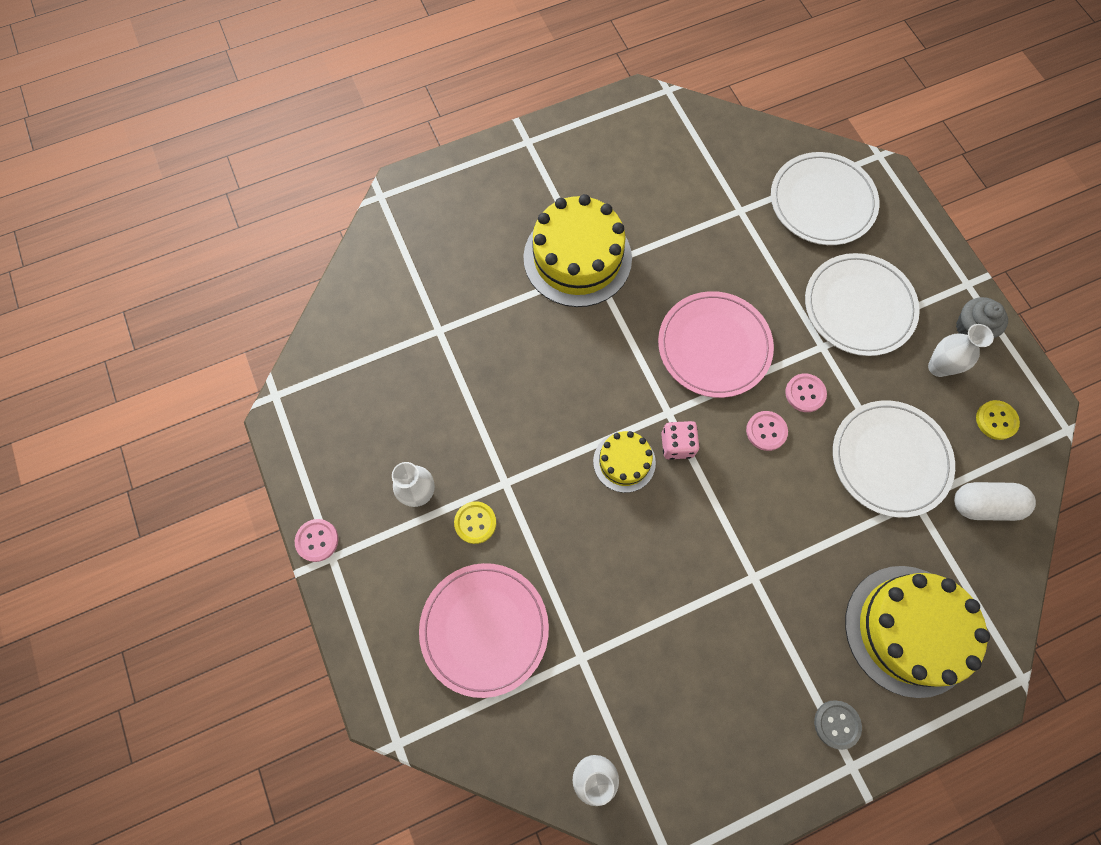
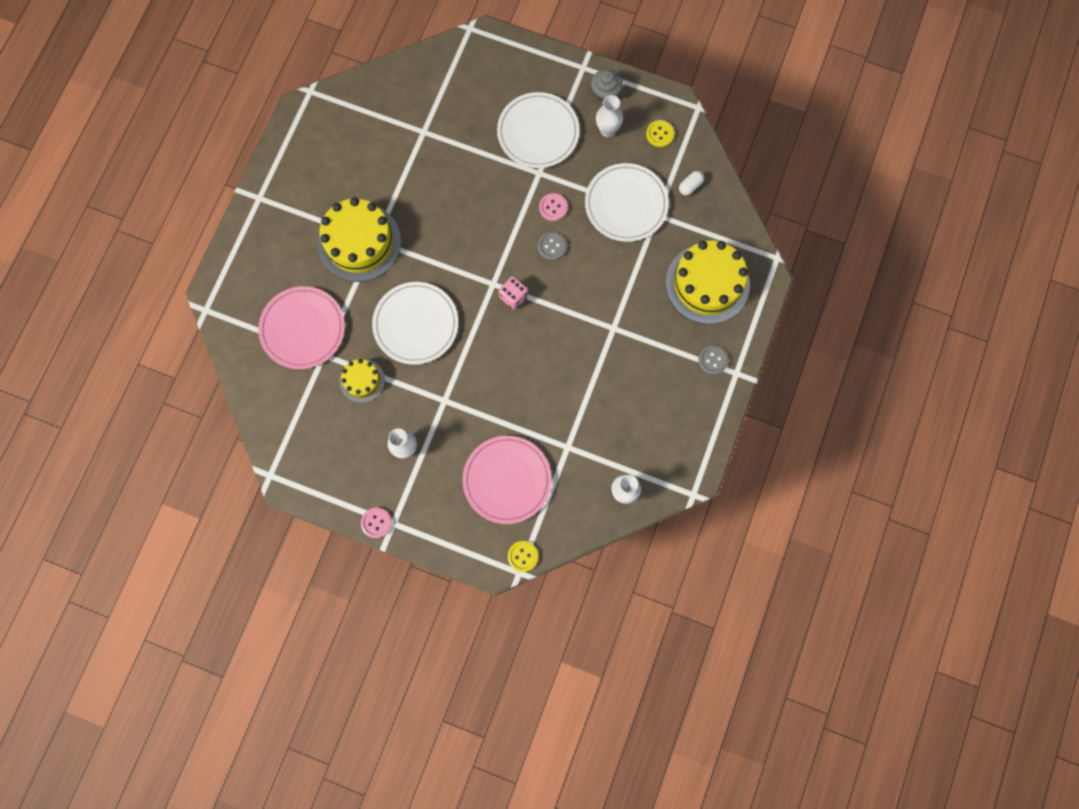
camera: 45 degrees left, 5 degrees up
(475, 523) = (449, 435): yellow button -> yellow button (523, 556)
(624, 462) = (495, 331): yellow cake -> yellow cake (362, 381)
(714, 346) = (482, 225): pink plate -> pink plate (302, 329)
(766, 431) = (552, 247): pink button -> grey button
(822, 202) = (463, 86): white plate -> white plate (415, 324)
(983, 505) = (690, 186): white capsule -> white capsule, size x0.59

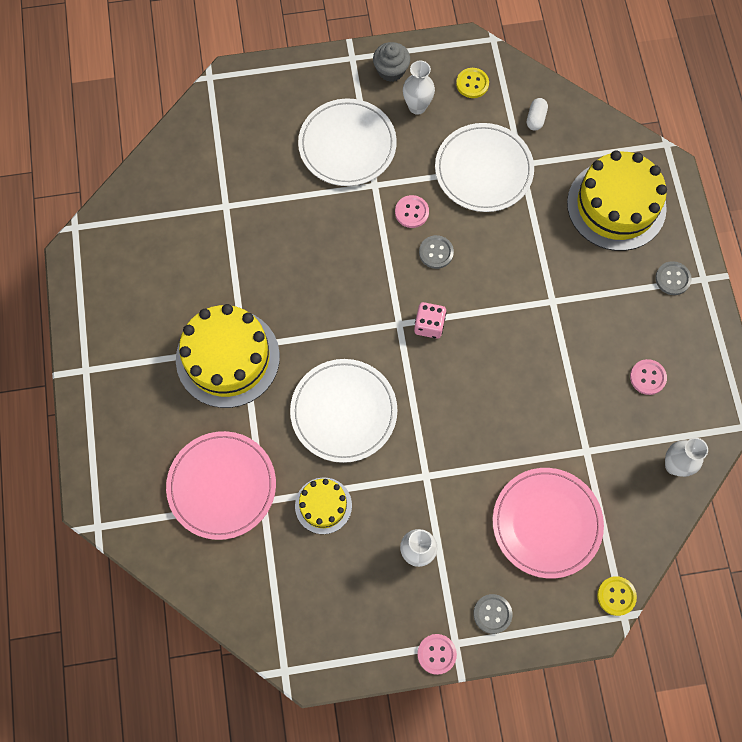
camera: 30 degrees left, 5 degrees down
(430, 518) = (492, 614): none -> grey button
(646, 420) = (647, 377): none -> pink button

